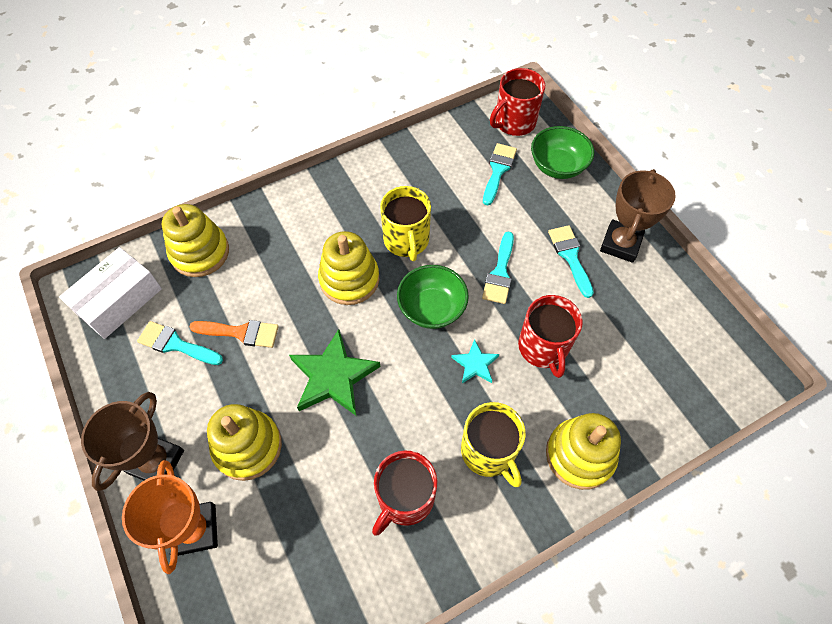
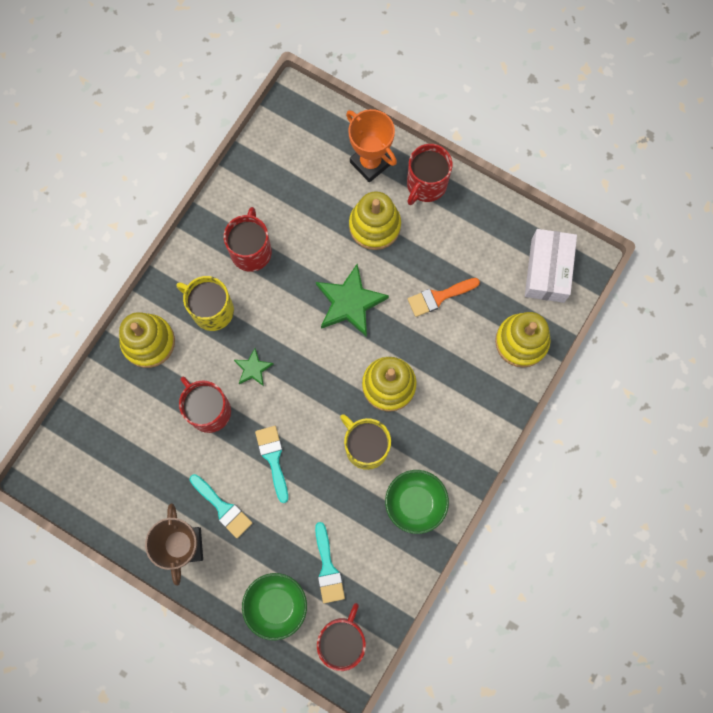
camera: 150 degrees right, 15 degrees up
(156, 462) = (426, 185): brown trophy -> red mug
(176, 344) = (478, 263): turquoise brush -> none
(432, 308) = (310, 396): green bowl -> green bowl (415, 503)
(475, 364) = (253, 368): turquoise star -> green star

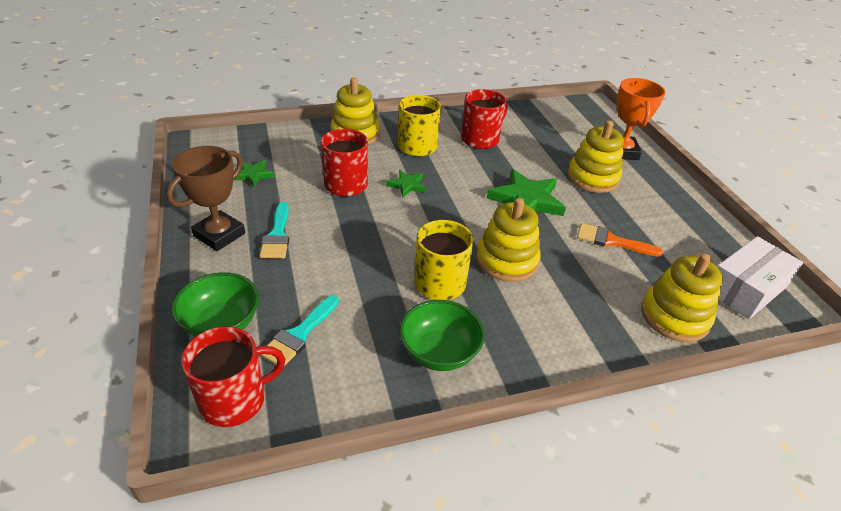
camera: 40 degrees right, 35 degrees down
(132, 467) = (253, 175): none -> green star
(273, 458) = (354, 236): turquoise brush -> none
(426, 185) = (660, 183): red mug -> none

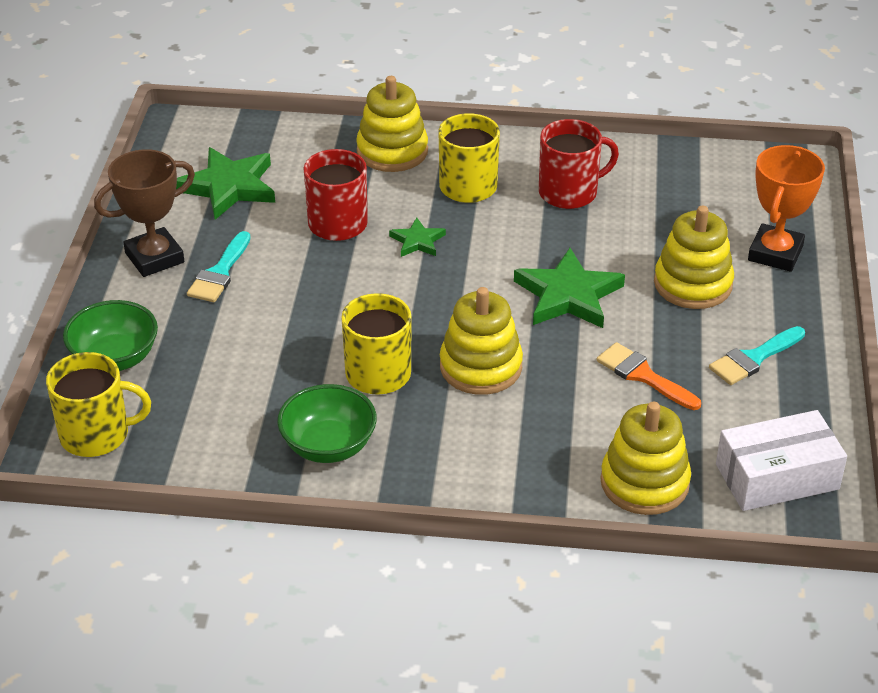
camera: 25 degrees right, 0 degrees up
(235, 399) = (97, 434): red mug -> yellow mug
(253, 175) = (229, 187): green star -> green star, size x1.89
(299, 334) = (189, 389): turquoise brush -> turquoise brush (753, 358)

